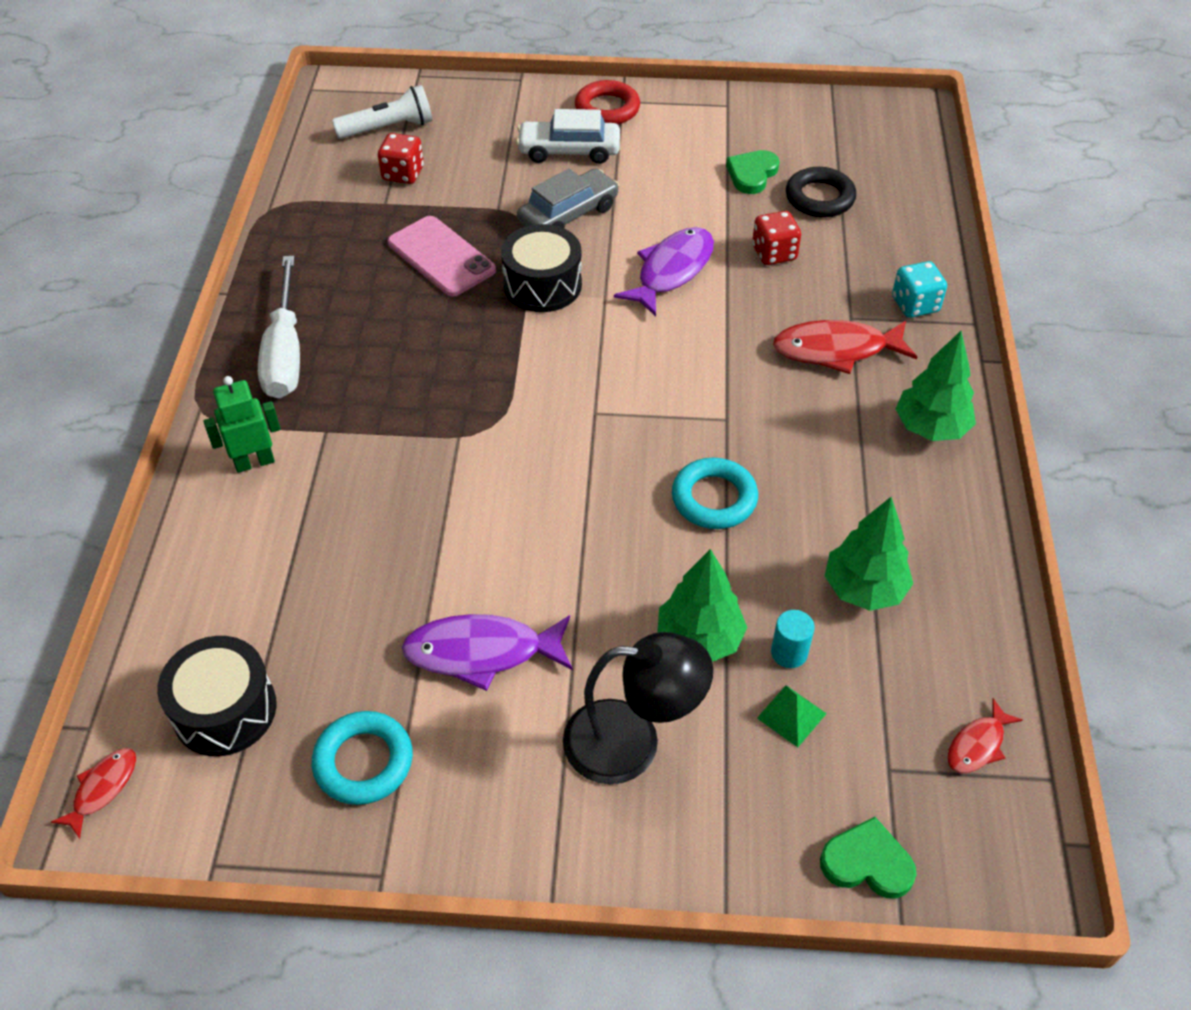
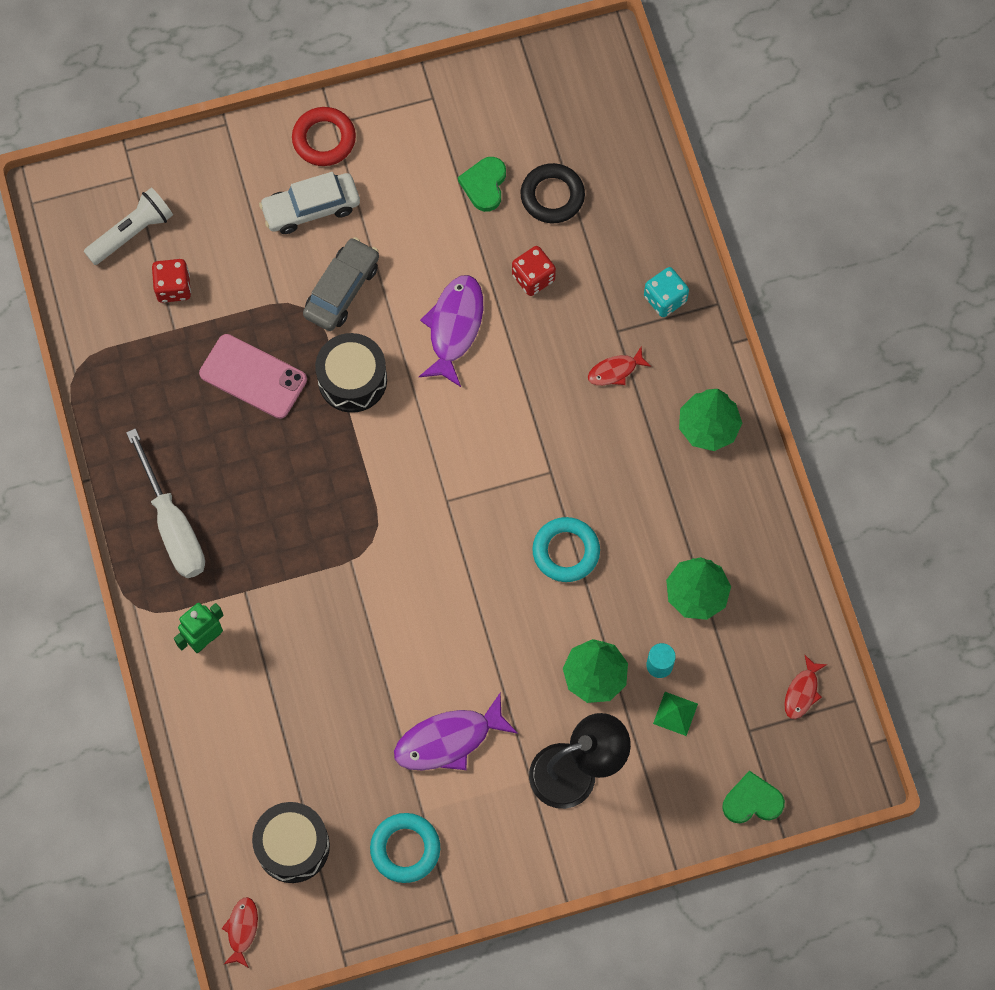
camera: 20 degrees left, 20 degrees up
(836, 350) = (615, 371): red fish -> red fish, size x0.54

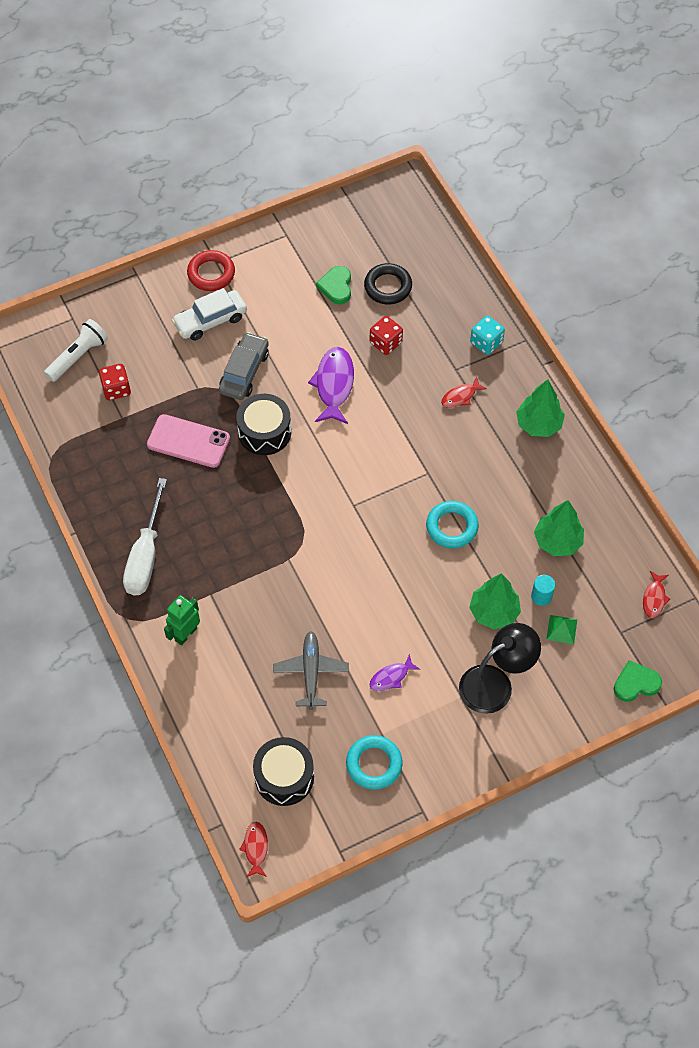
camera: 10 degrees left, 10 degrees down
(173, 525) = (145, 555): white screwdriver -> white screwdriver turned 45 degrees clockwise
(350, 716) = (311, 672): none -> grey plane
(448, 740) = (391, 677): purple fish -> purple fish, size x0.54

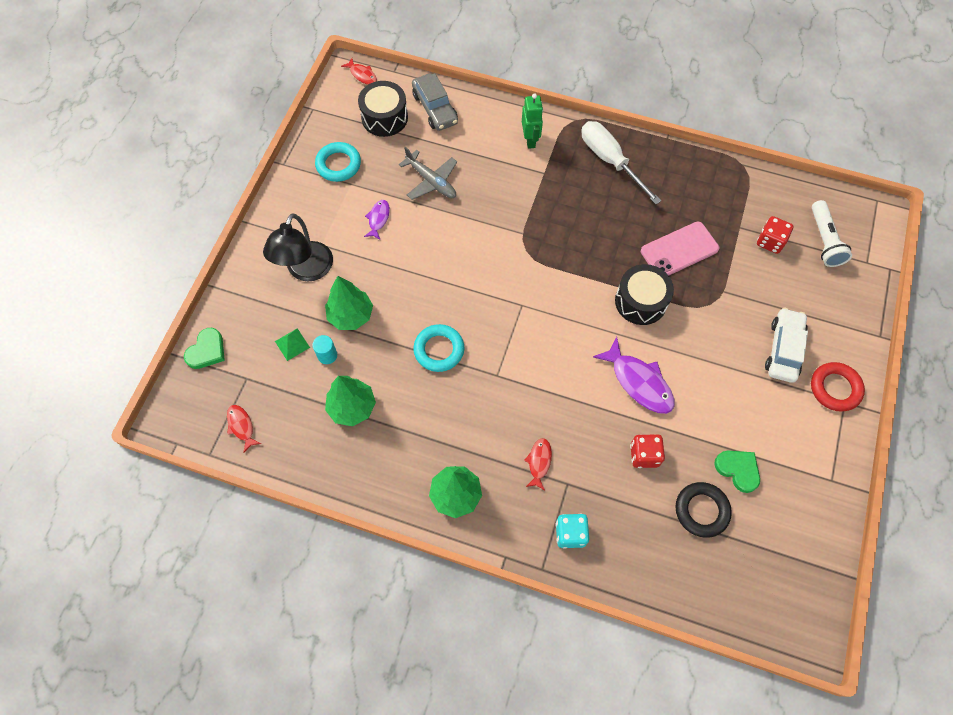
camera: 135 degrees right, 5 degrees up
(244, 372) = (709, 332): grey car -> grey car (435, 108)

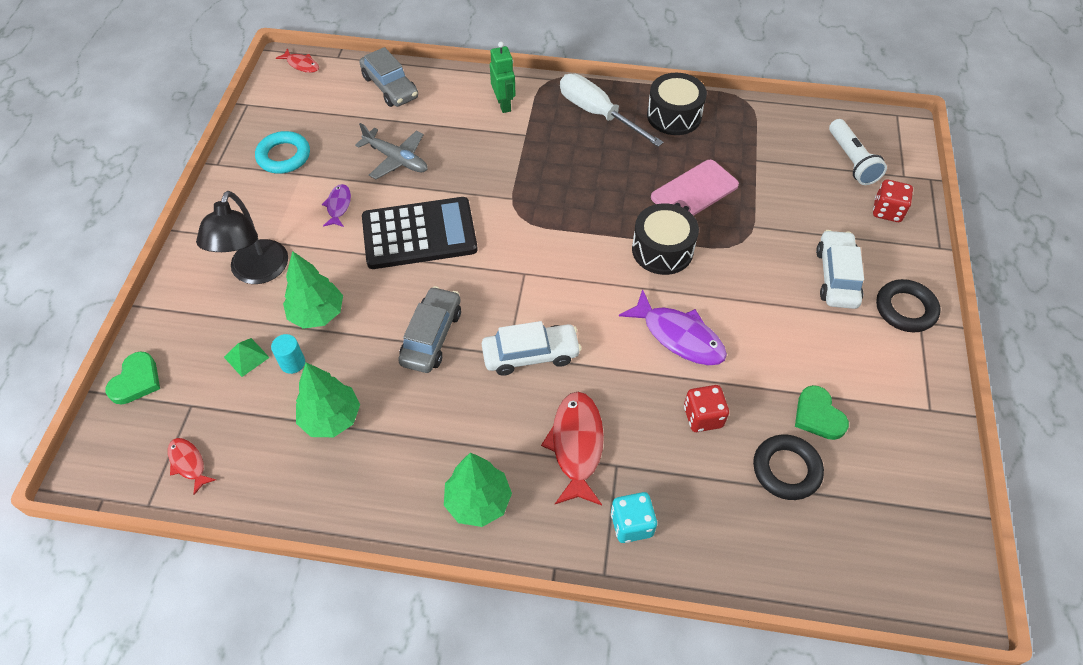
camera: 10 degrees left, 10 degrees down
(384, 117) = (333, 103): black drum -> black drum (674, 116)
(439, 350) = (431, 336): turquoise ring -> grey car
(441, 255) = (419, 234): none -> black calculator
(515, 379) = (530, 355): none -> white car
(539, 462) = (576, 445): red fish -> red fish, size x1.84
(738, 470) = (818, 415): green heart -> green heart turned 150 degrees counterclockwise
(770, 242) = (793, 170): red dice -> red dice (887, 211)
(835, 388) = (905, 309): red ring -> black ring

